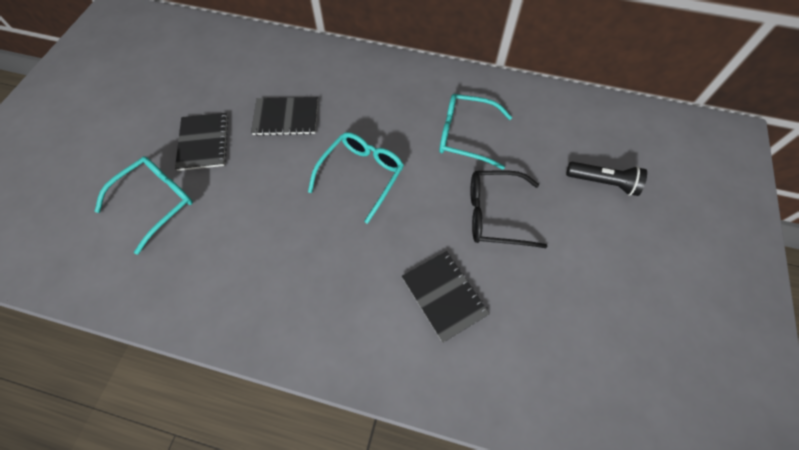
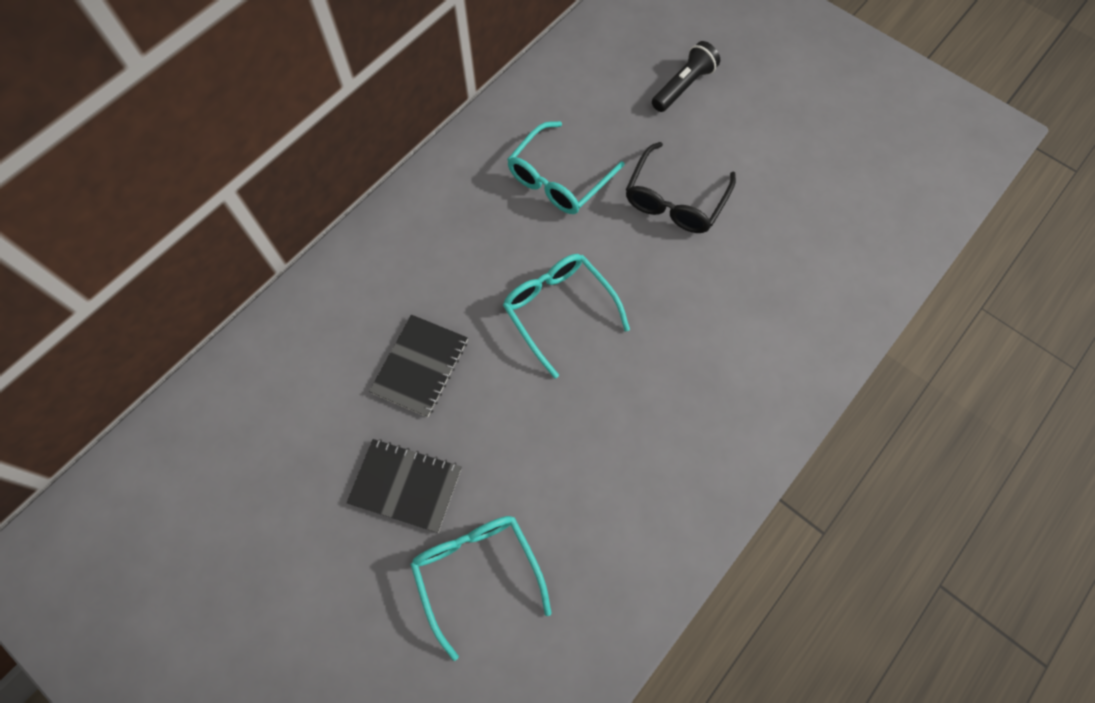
camera: 65 degrees left, 5 degrees up
(444, 296) = (747, 290): black notebook -> none

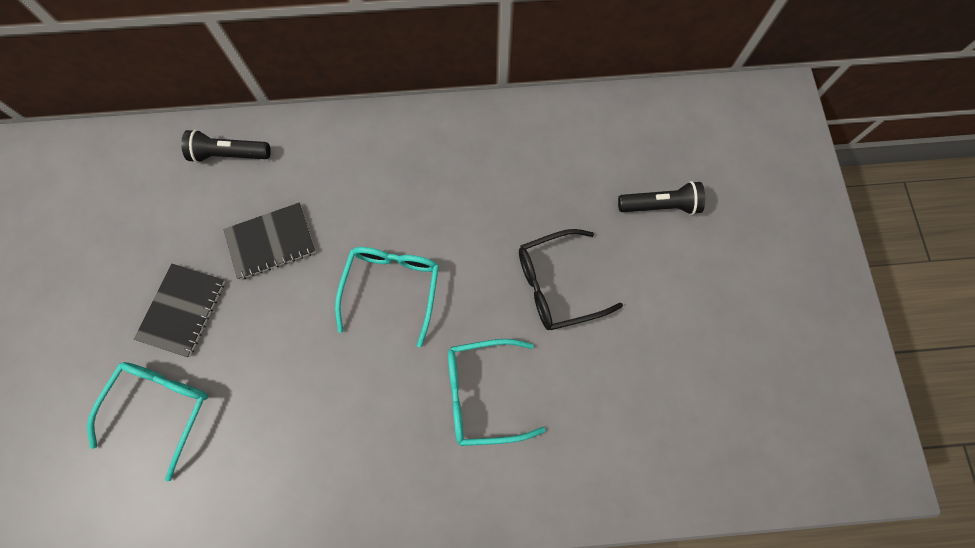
camera: 45 degrees right, 5 degrees up
(301, 334) = (230, 154): none -> black flashlight
(405, 486) = (182, 310): black notebook -> black notebook turned 45 degrees clockwise
(559, 178) = (494, 195): turquoise glasses -> turquoise glasses (483, 393)

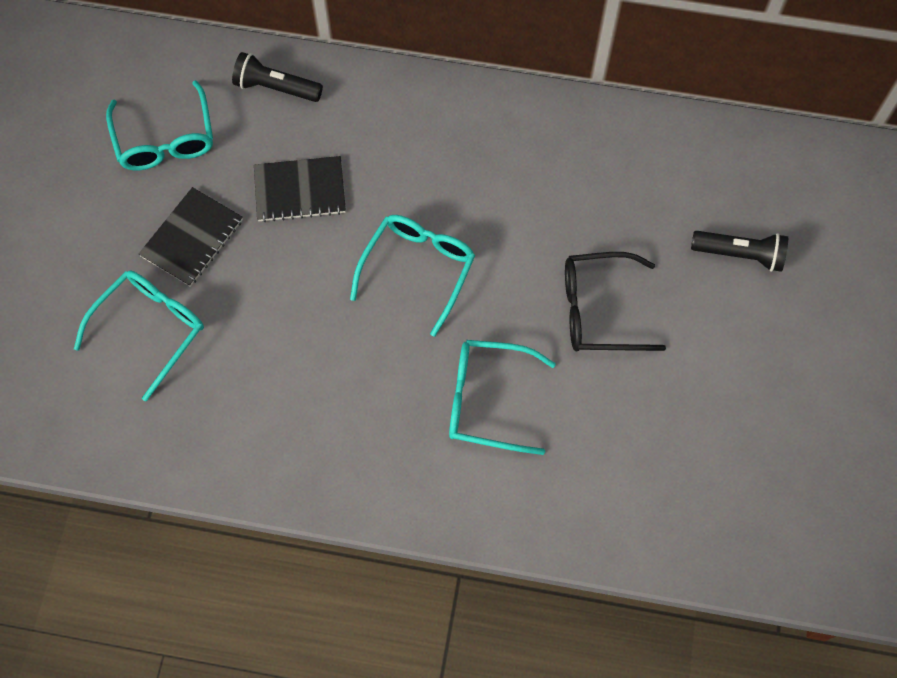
camera: 15 degrees right, 5 degrees down
(139, 224) = (165, 138): none -> turquoise glasses

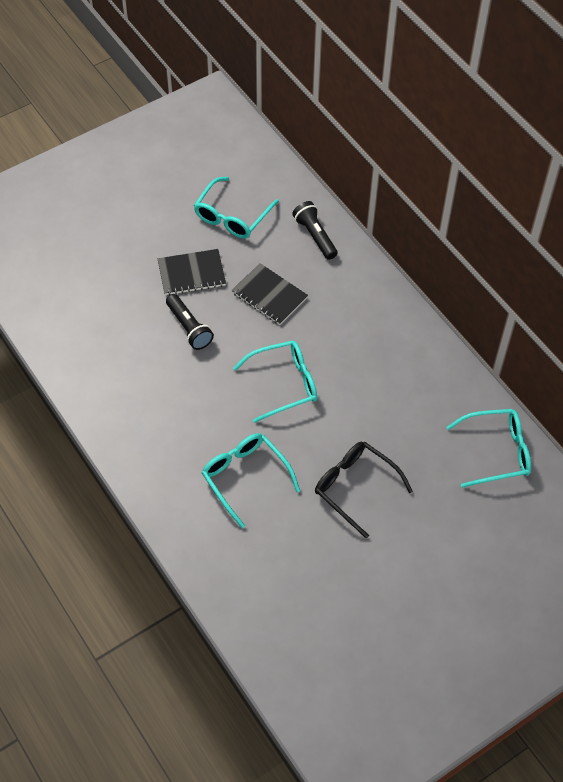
camera: 45 degrees right, 10 degrees down
(150, 330) = (124, 299): turquoise glasses -> turquoise glasses (496, 452)
(740, 255) = (468, 530): black flashlight -> black flashlight (189, 328)

